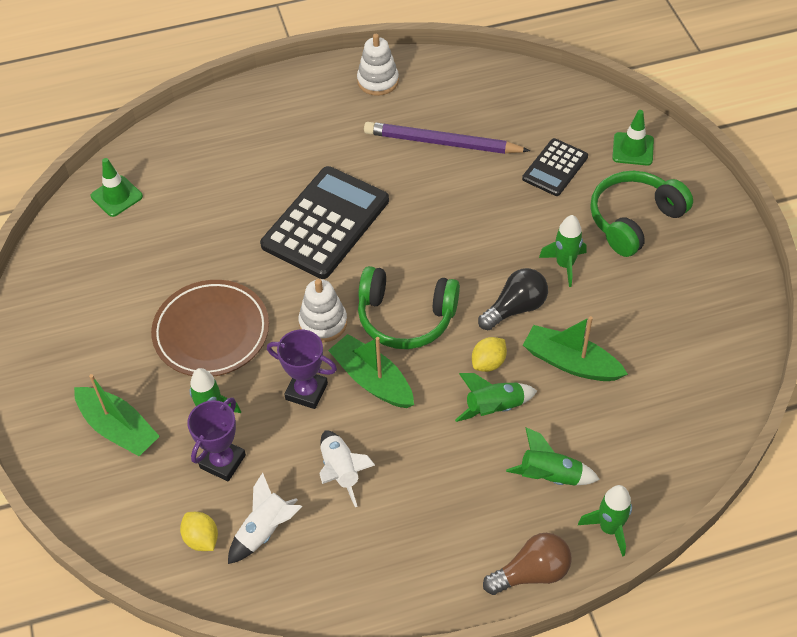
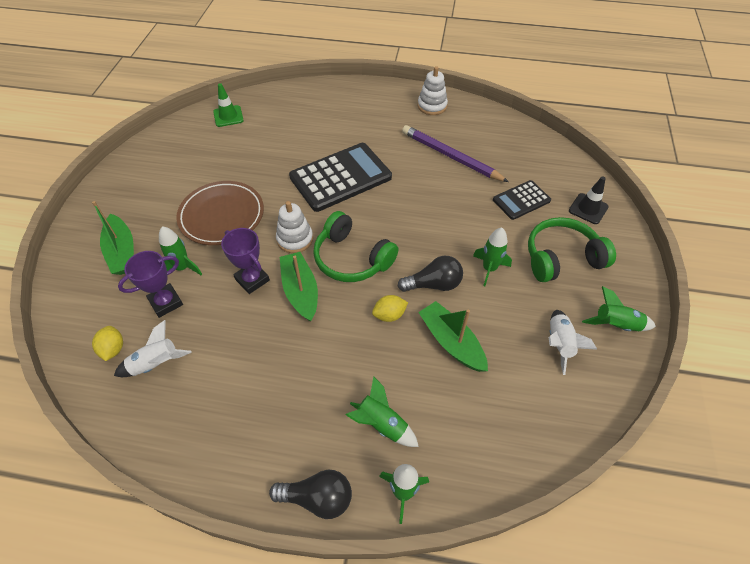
camera: 25 degrees right, 0 degrees up
(341, 471) = (235, 346): white rocket -> white rocket (559, 344)
(494, 408) = (372, 350): green rocket -> green rocket (616, 325)
(531, 573) = (318, 498): brown light bulb -> black light bulb
(633, 149) = (588, 209): green traffic cone -> black traffic cone

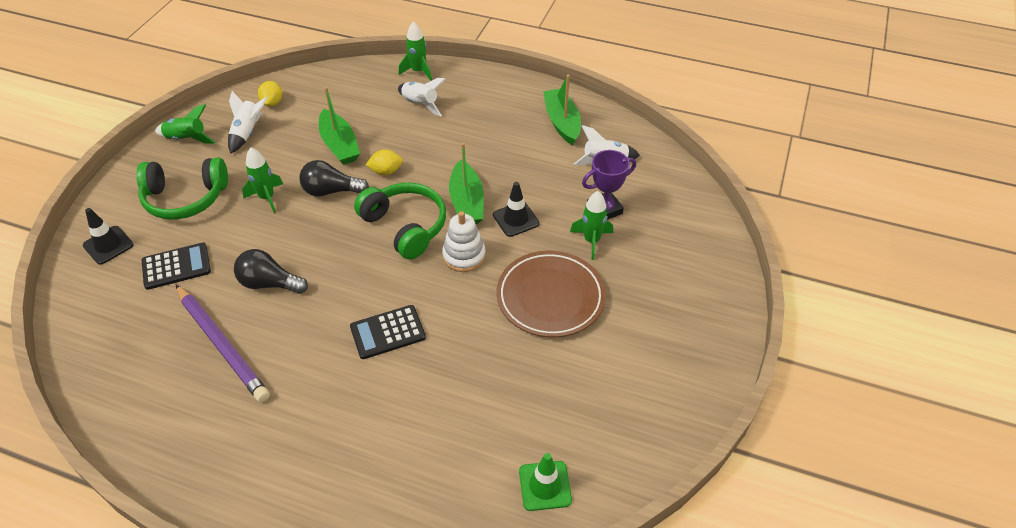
camera: 170 degrees left, 5 degrees down
(113, 349) = (647, 177): yellow lemon -> yellow lemon (272, 103)
(122, 252) = (665, 268): green boat -> green boat (562, 122)
(252, 280) = (516, 219): purple trophy -> black traffic cone
(318, 498) = (477, 76): black light bulb -> black light bulb (269, 283)
(340, 177) = (388, 332): black calculator -> black calculator, size x0.55
(382, 424) = (420, 104): green rocket -> white rocket
(432, 106) = (191, 454): white stacking toy -> none

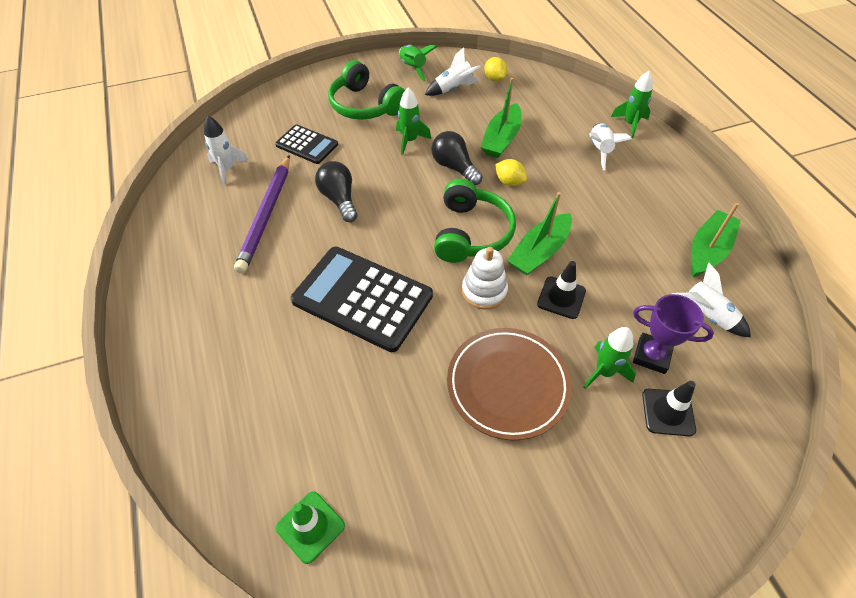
camera: 50 degrees right, 5 degrees up
(108, 245) = (292, 103): black traffic cone -> black traffic cone (668, 412)
(125, 342) = (227, 169): none -> white rocket
(272, 103) = (494, 79): yellow lemon -> yellow lemon turned 75 degrees counterclockwise
(388, 332) = (362, 298): black calculator -> black calculator, size x1.83

